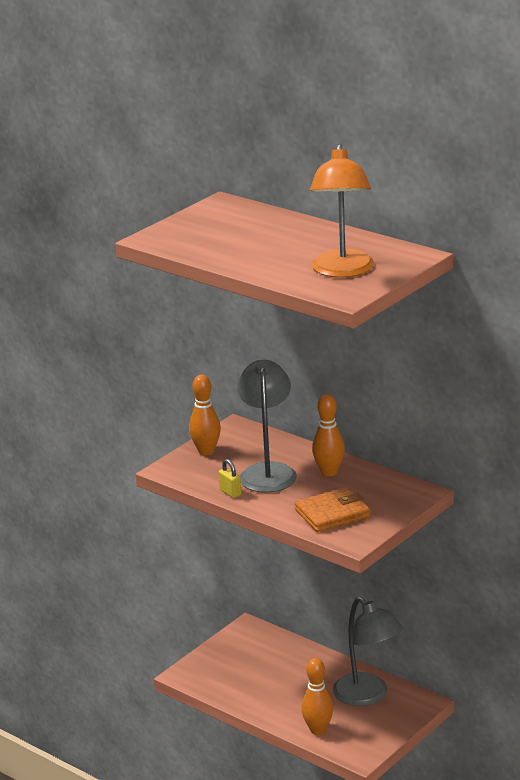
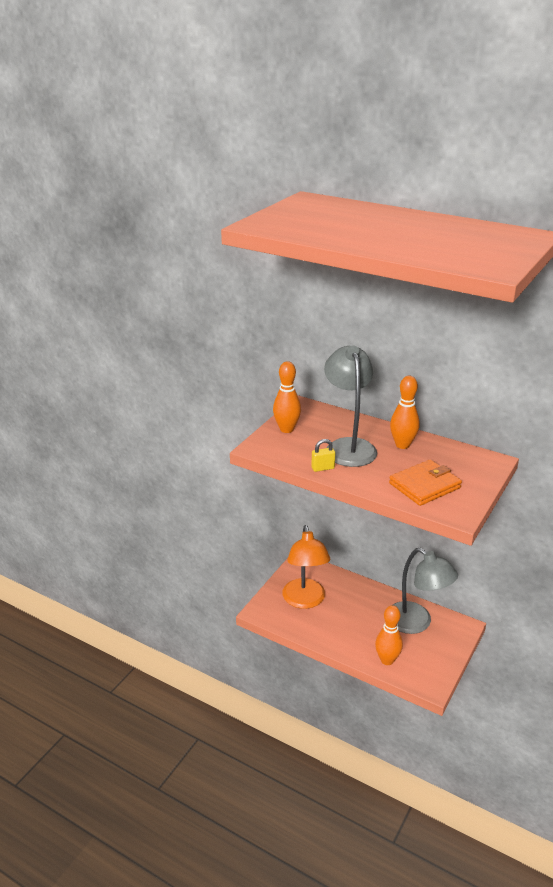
camera: 10 degrees left, 5 degrees up
(230, 492) = (323, 468): yellow padlock -> yellow padlock turned 60 degrees counterclockwise
(343, 271) = (470, 248): orange lamp -> orange lamp (305, 600)

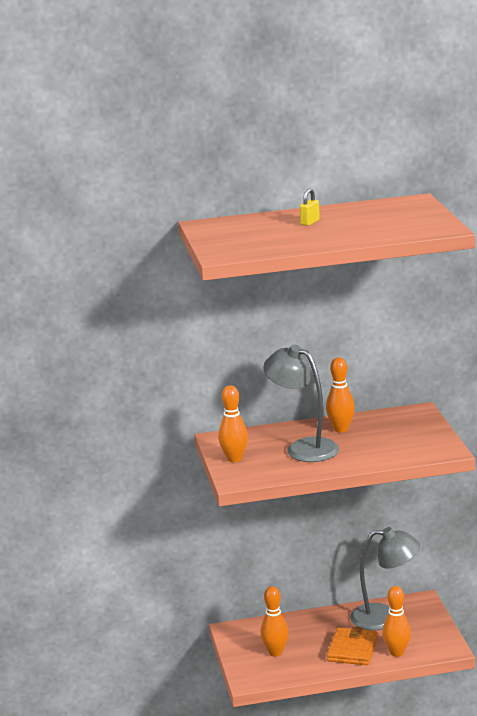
camera: 40 degrees left, 10 degrees down
(305, 600) = (275, 652): orange lamp -> orange bowling pin
(323, 468) = (310, 469): yellow padlock -> yellow padlock (310, 222)
(424, 485) = (399, 446): orange wallet -> orange wallet (352, 649)

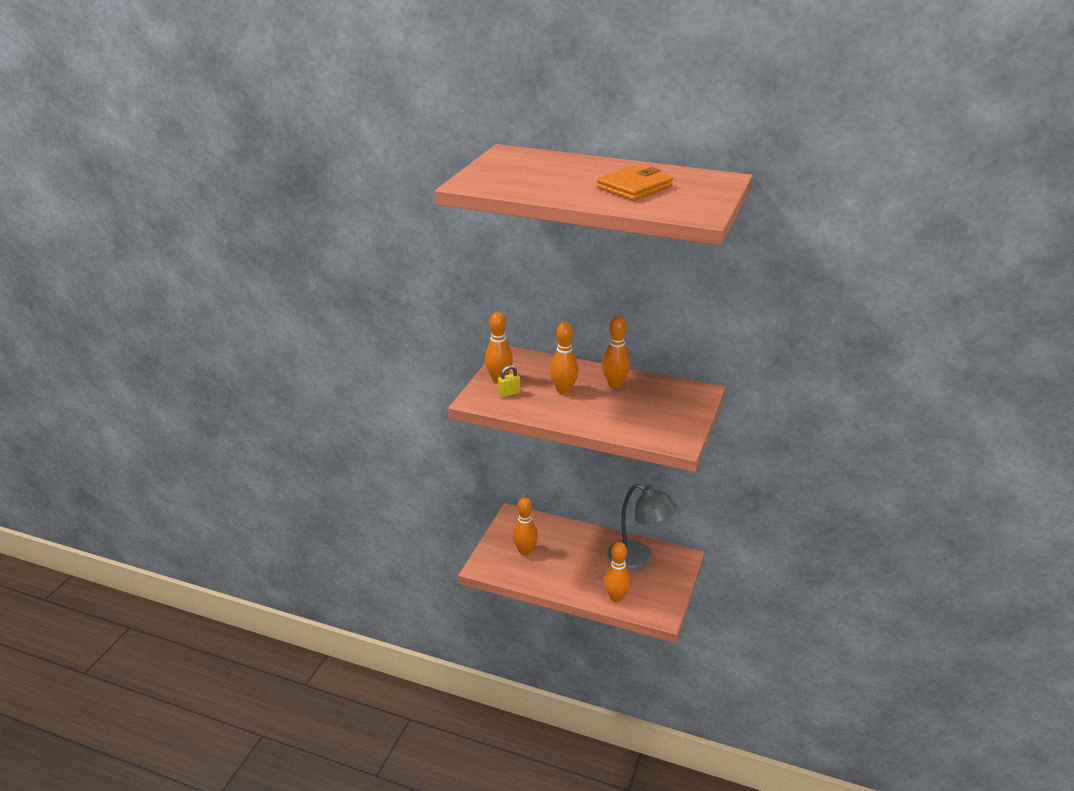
camera: 30 degrees right, 10 degrees up
(303, 448) = (563, 390): grey lamp -> orange bowling pin
(310, 222) = (593, 174): yellow padlock -> yellow padlock (509, 393)
(352, 649) = (584, 577): orange wallet -> orange wallet (634, 187)

